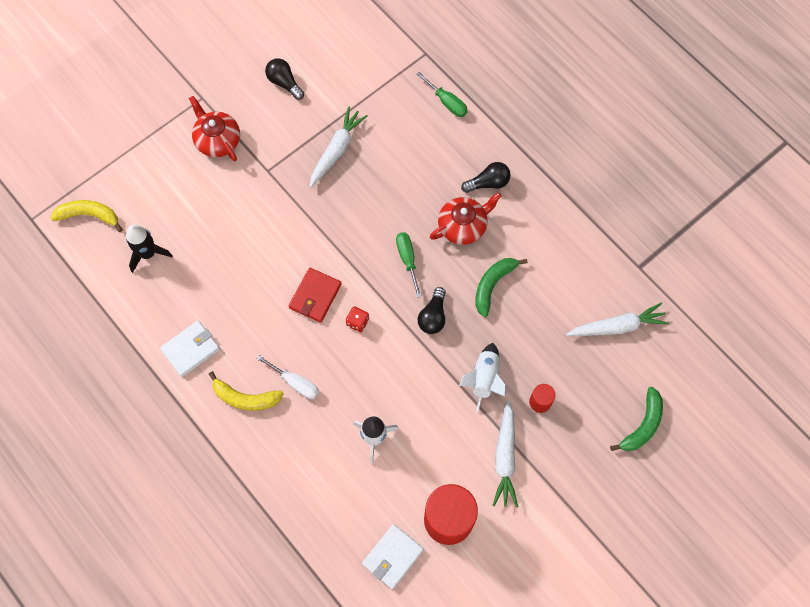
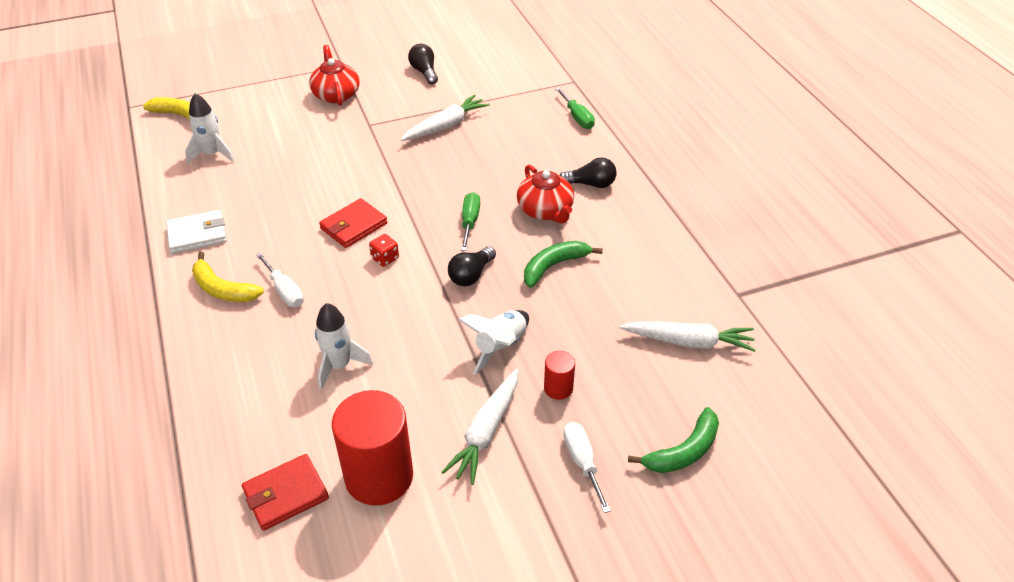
camera: 20 degrees right, 25 degrees down
(148, 253) = (212, 154): black rocket -> white rocket
(392, 556) = (286, 494): white wallet -> red wallet
(463, 226) = (545, 210): red teapot -> red teapot turned 75 degrees clockwise
(579, 458) = (582, 462): none -> white screwdriver

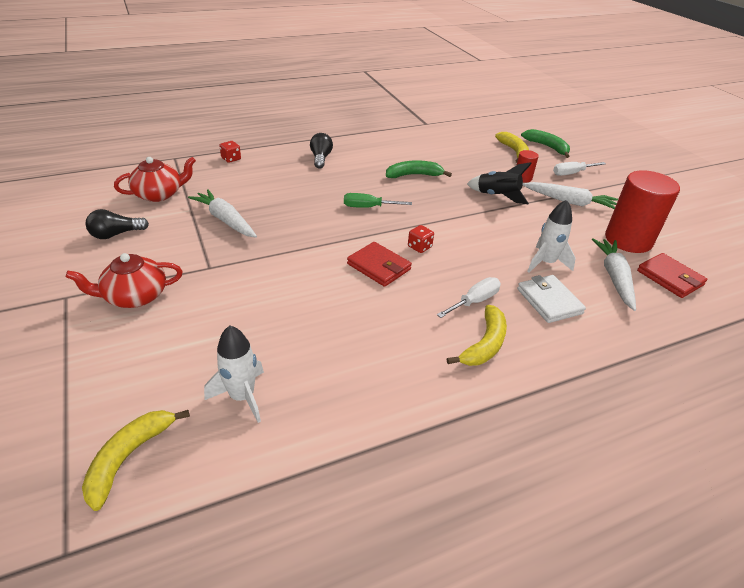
camera: 95 degrees left, 5 degrees down
(197, 234) = (405, 381): white wallet -> white wallet (549, 301)
(471, 275) = (430, 207): black light bulb -> none
(500, 347) = (497, 196): white rocket -> black rocket
(545, 210) = (352, 176): red teapot -> red teapot (159, 194)
(554, 266) = (414, 175): green banana -> green banana turned 120 degrees clockwise
(577, 117) = (231, 159): green screwdriver -> red dice
(653, 396) = (514, 152): none -> yellow banana
(688, 342) = (468, 139): white carrot -> white carrot (614, 277)

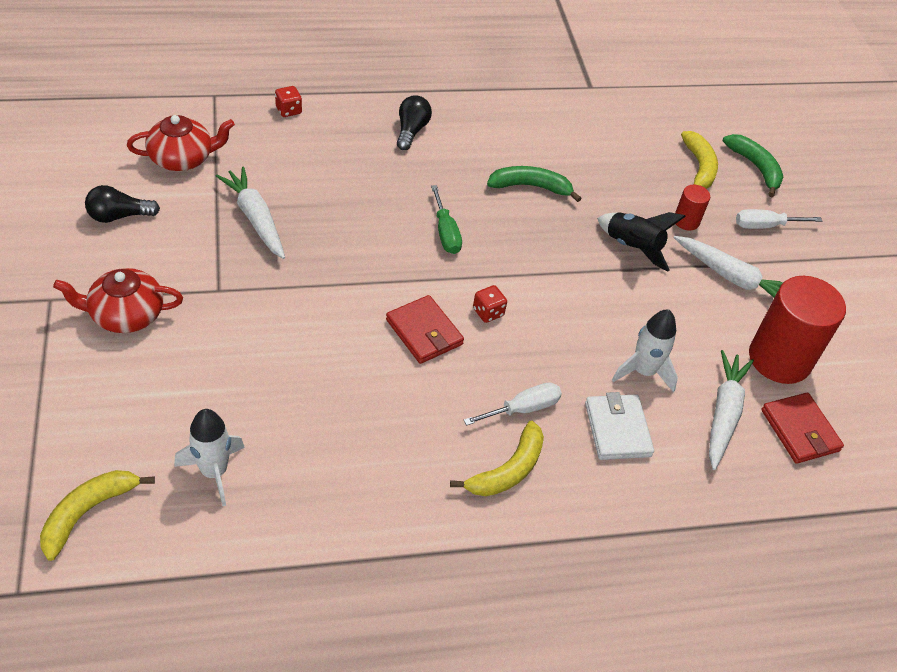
camera: 10 degrees right, 10 degrees up
(368, 207) = (445, 233): green screwdriver -> green screwdriver turned 120 degrees counterclockwise

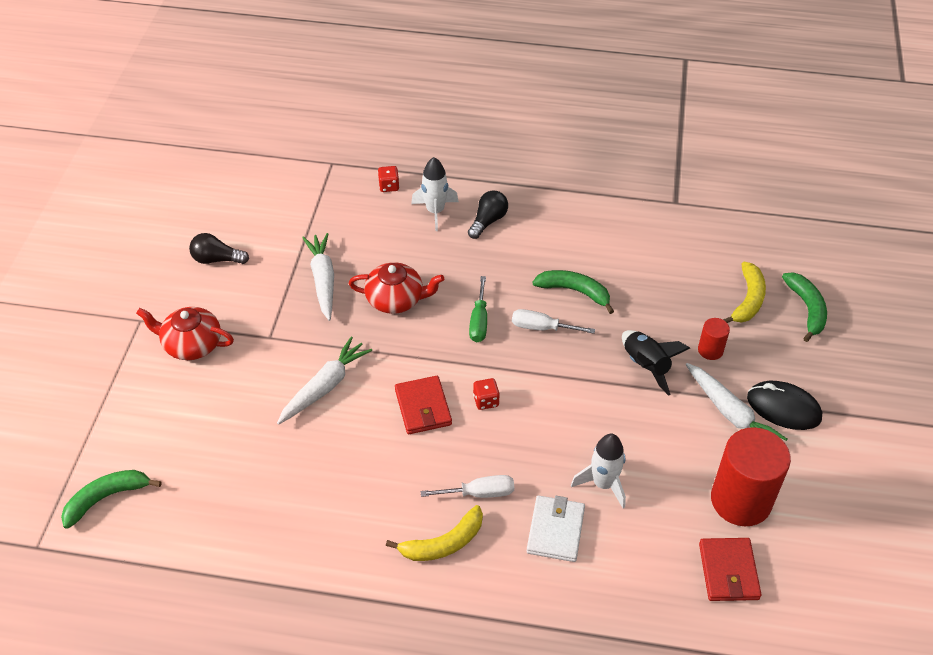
camera: 25 degrees right, 0 degrees up
(88, 513) = (106, 498): yellow banana -> green banana
(182, 158) = (285, 217): red teapot -> red teapot (396, 299)
(214, 472) = (209, 488): white rocket -> white rocket (435, 211)
(723, 414) = (661, 539): white carrot -> white carrot (325, 386)
(765, 226) = (788, 369): white screwdriver -> white screwdriver (542, 328)
(777, 263) = (783, 408): none -> black mouse

